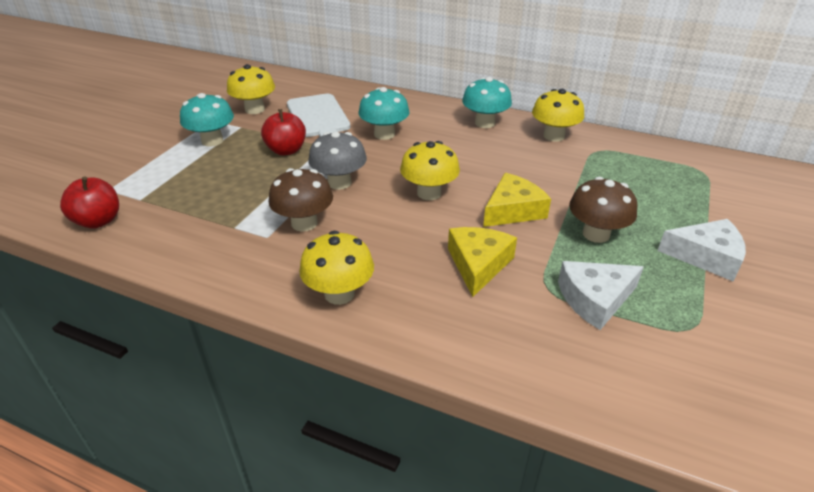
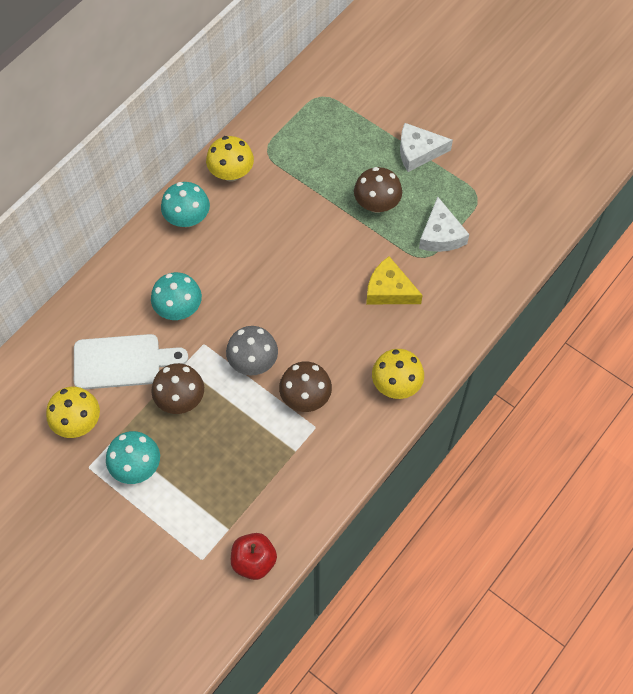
camera: 75 degrees left, 25 degrees up
(286, 150) = (180, 399): red apple -> brown mushroom
(429, 193) = (291, 297): yellow mushroom -> none
(513, 210) = (332, 245): yellow cheese -> none
(706, 256) = (418, 152): white cheese -> white cheese turned 120 degrees counterclockwise

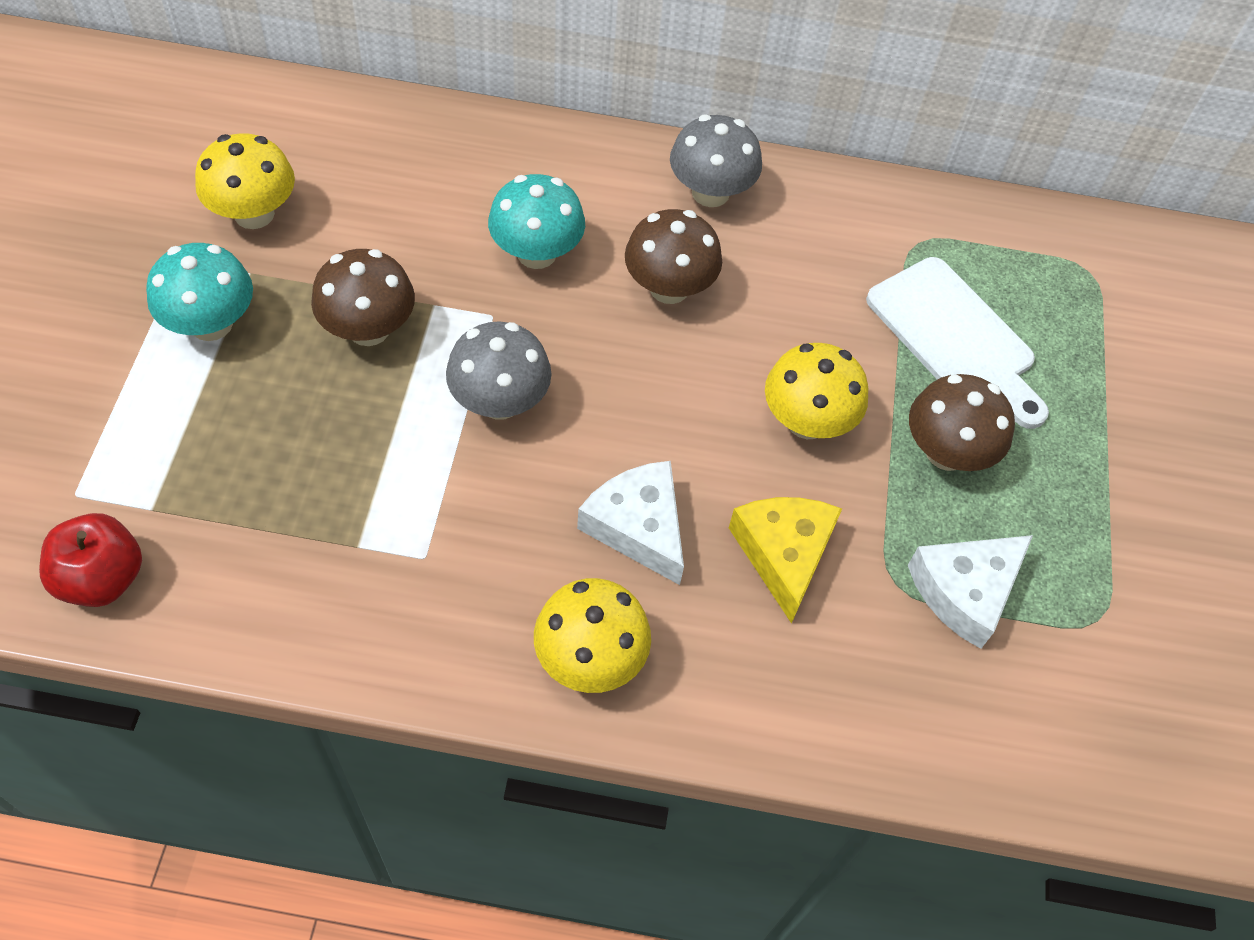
camera: 55 degrees right, 5 degrees down
(122, 361) = (395, 222): white cutting board -> white cutting board (955, 337)
(187, 218) = (710, 192): turquoise mushroom -> grey mushroom
(231, 173) = (838, 213): yellow mushroom -> yellow mushroom (807, 421)
(305, 397) = (476, 514): brown mushroom -> brown mushroom (669, 288)
(418, 152) = (1108, 471): white cheese -> white cheese (638, 526)

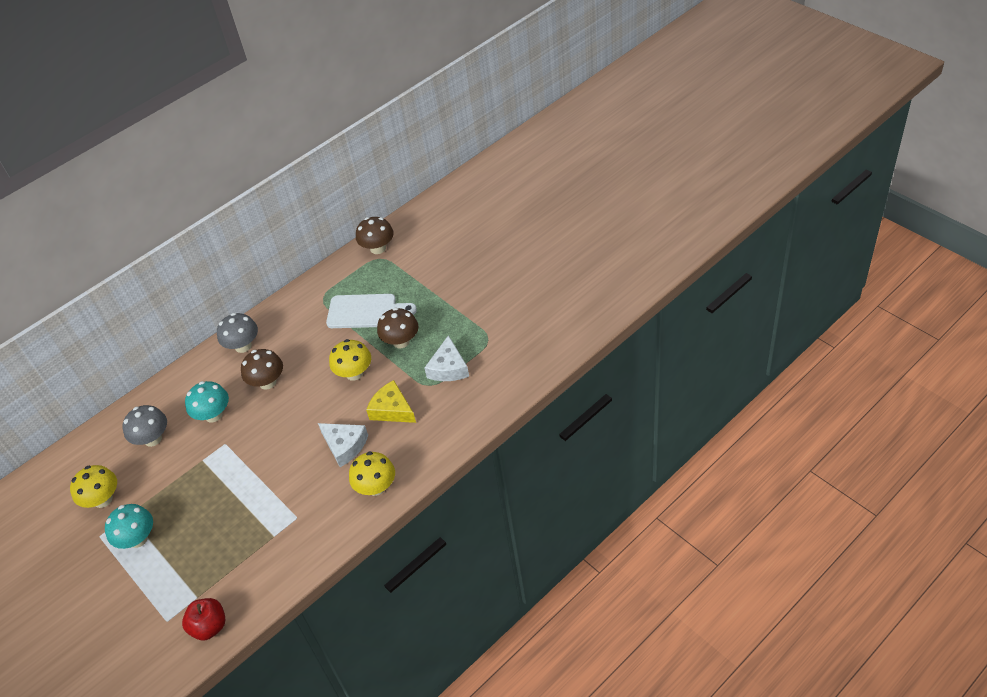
camera: 40 degrees left, 10 degrees down
(368, 329) = (191, 487): brown mushroom -> brown mushroom (378, 248)
(500, 401) = (260, 461): grey mushroom -> grey mushroom (153, 439)
(638, 526) = (345, 446): white cheese -> white cheese turned 150 degrees counterclockwise

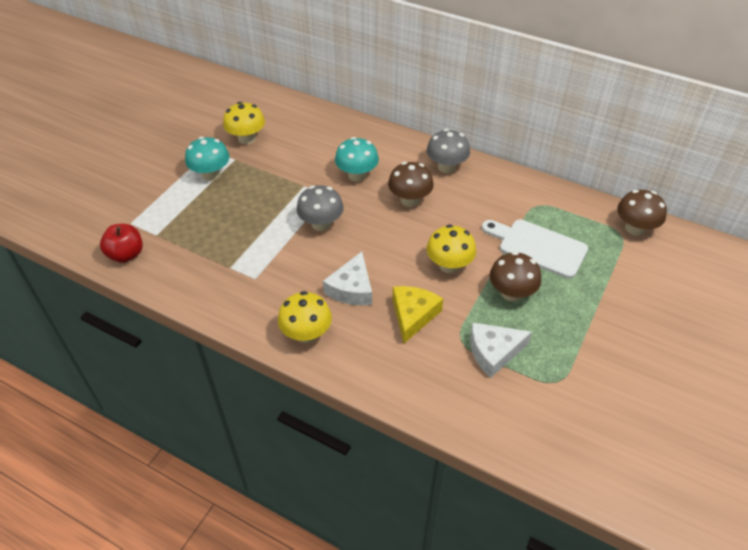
camera: 65 degrees right, 0 degrees up
(153, 439) = (317, 145): grey mushroom -> grey mushroom (321, 224)
(365, 311) = (538, 247): white cutting board -> white cutting board turned 135 degrees clockwise

